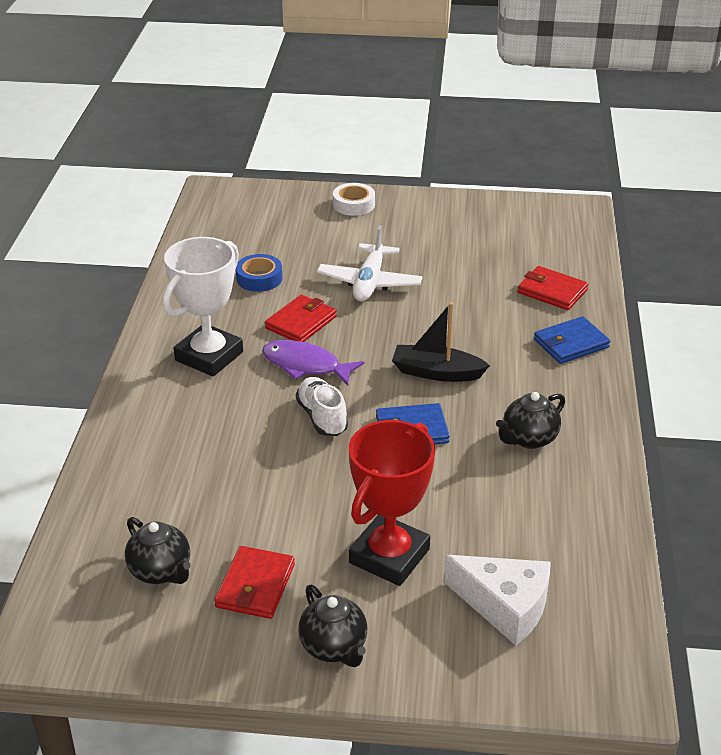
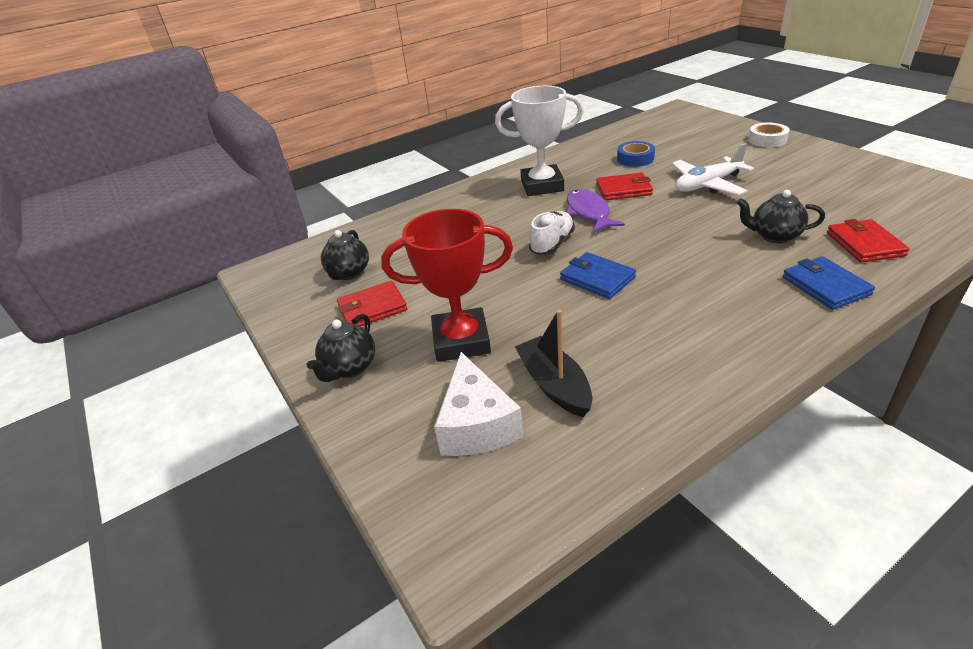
camera: 55 degrees right, 0 degrees up
(437, 372) = (672, 254): black boat -> black boat (554, 385)
(529, 439) = (677, 330): black teapot -> black teapot (774, 236)
(570, 343) = (825, 286): blue wallet -> blue wallet turned 45 degrees clockwise

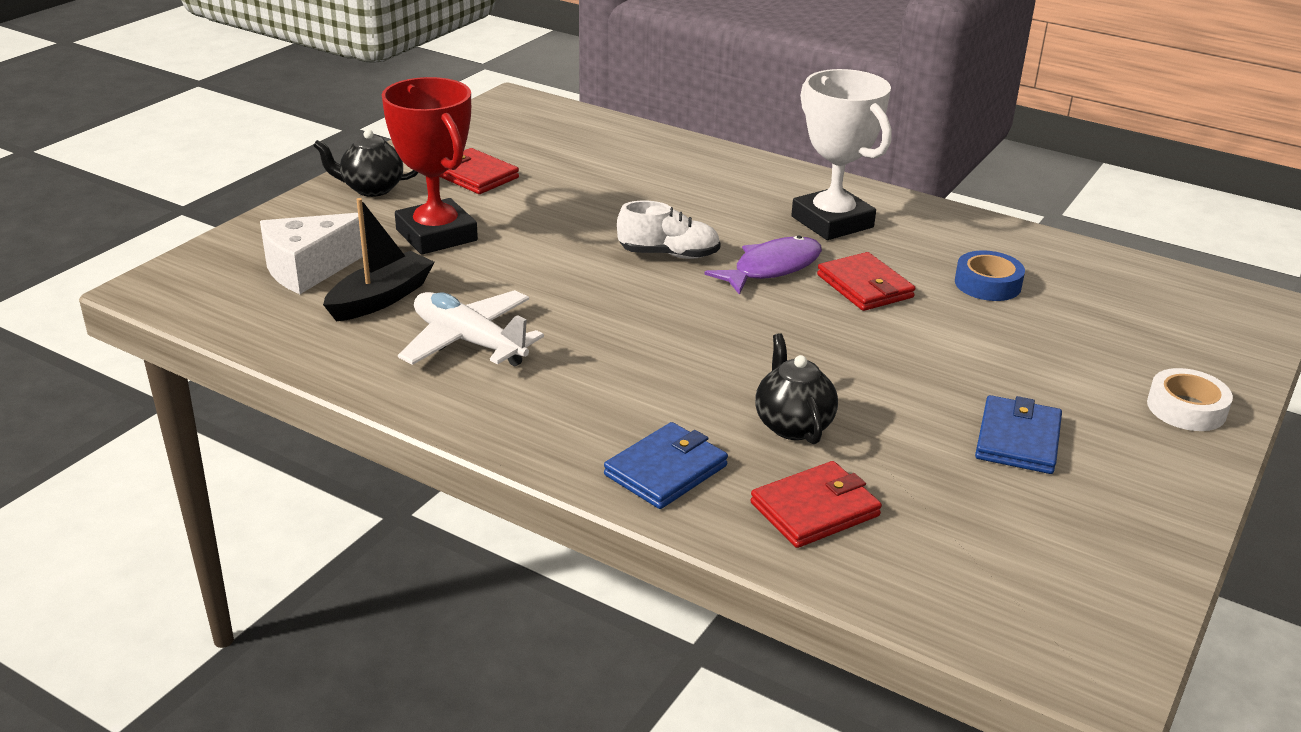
camera: 60 degrees right, 5 degrees down
(349, 273) = (535, 147): black teapot -> none
(597, 278) = (599, 296): blue wallet -> blue wallet (1018, 439)
(707, 185) = (934, 357): white plane -> white plane (468, 341)

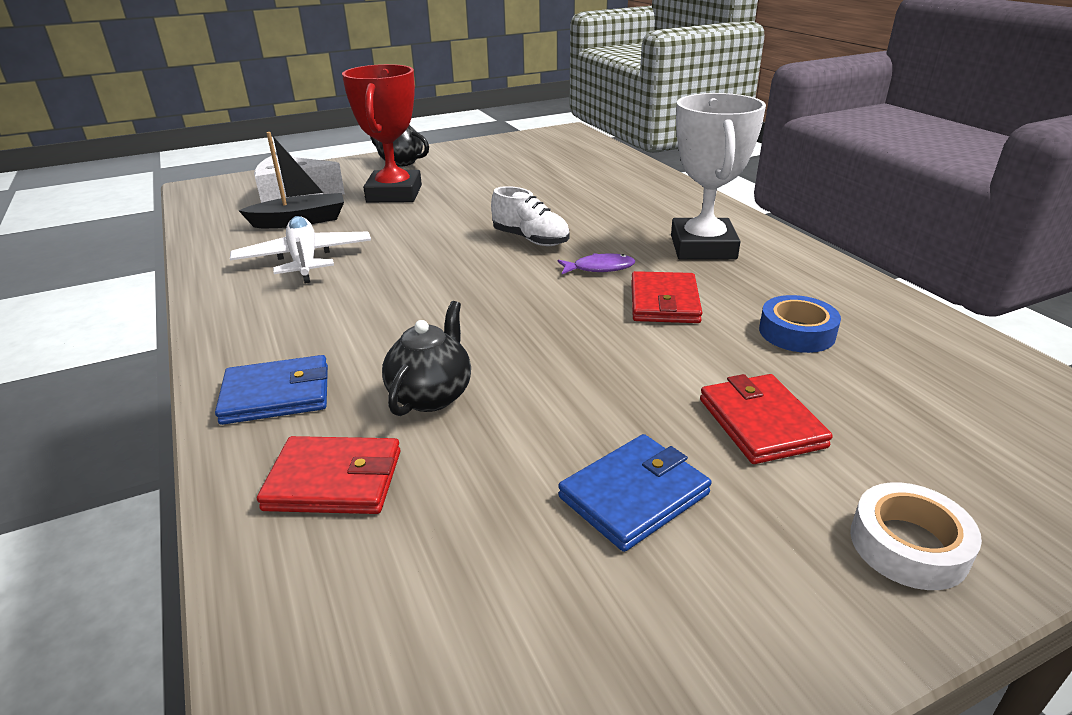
camera: 35 degrees right, 0 degrees up
(475, 175) = (474, 166): red wallet -> red wallet (761, 422)
(772, 268) = (599, 268): purple fish -> purple fish, size x0.61

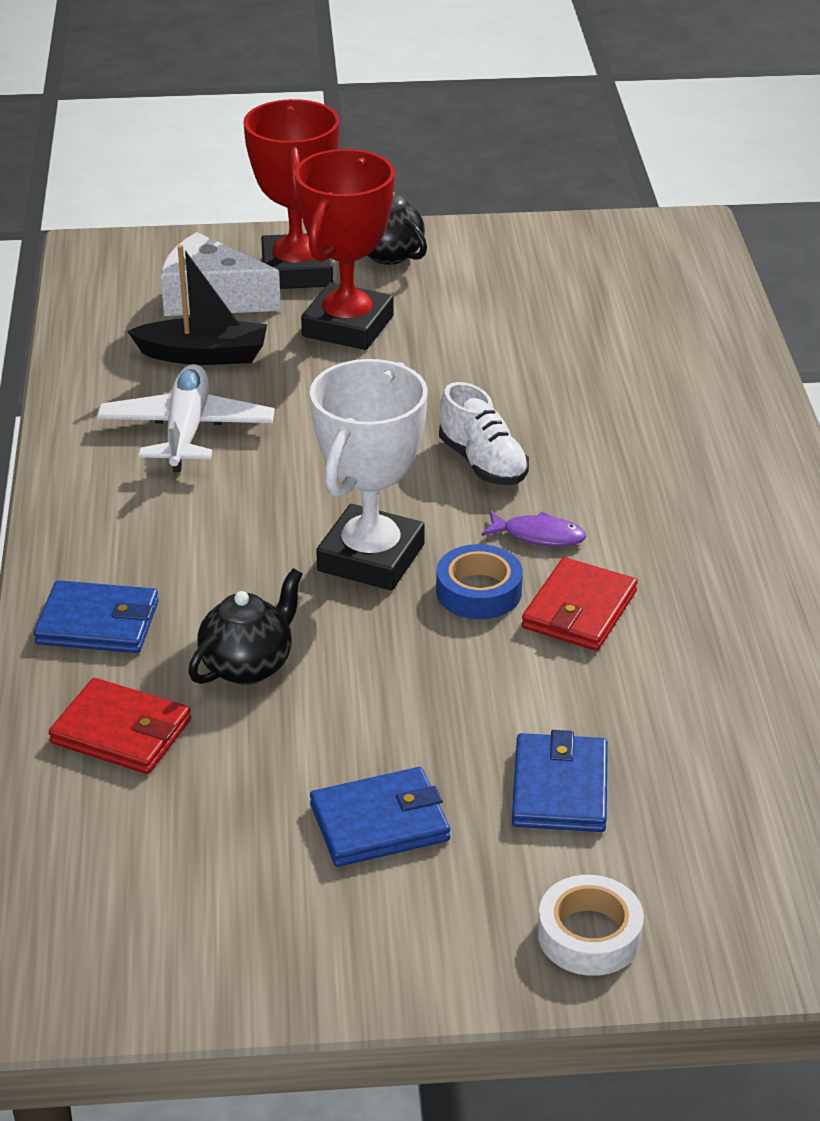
camera: 20 degrees right, 5 degrees up
(346, 176) = (297, 271): none -> red trophy
(703, 247) = (700, 533): white trophy -> white trophy (371, 558)
(761, 422) = (560, 788): red wallet -> blue wallet
(796, 332) = (700, 694): blue tape -> blue tape (479, 591)

